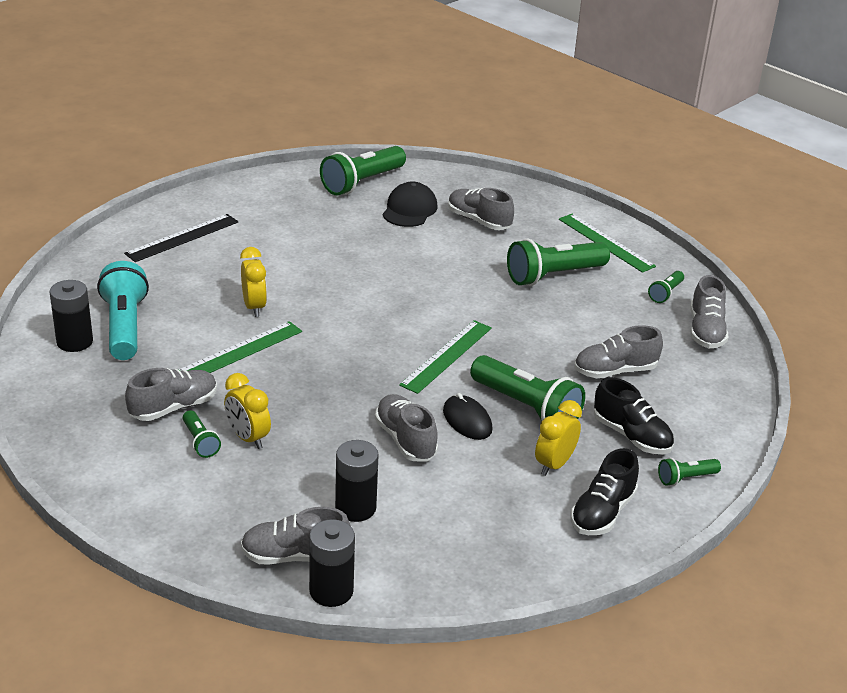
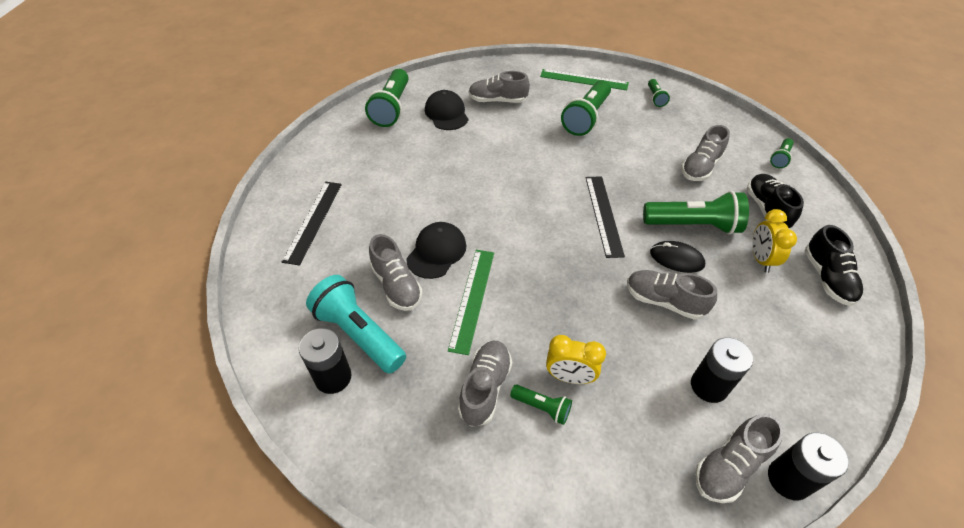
camera: 35 degrees left, 15 degrees up
(254, 307) = (436, 252): yellow clock -> black cap
(446, 356) = (603, 215): green ruler -> black ruler
(631, 436) = (766, 209): black shoe -> black shoe turned 105 degrees counterclockwise
(686, 478) = (827, 221): green flashlight -> green flashlight (780, 158)
(705, 331) = (705, 112): grey shoe -> grey shoe (396, 285)

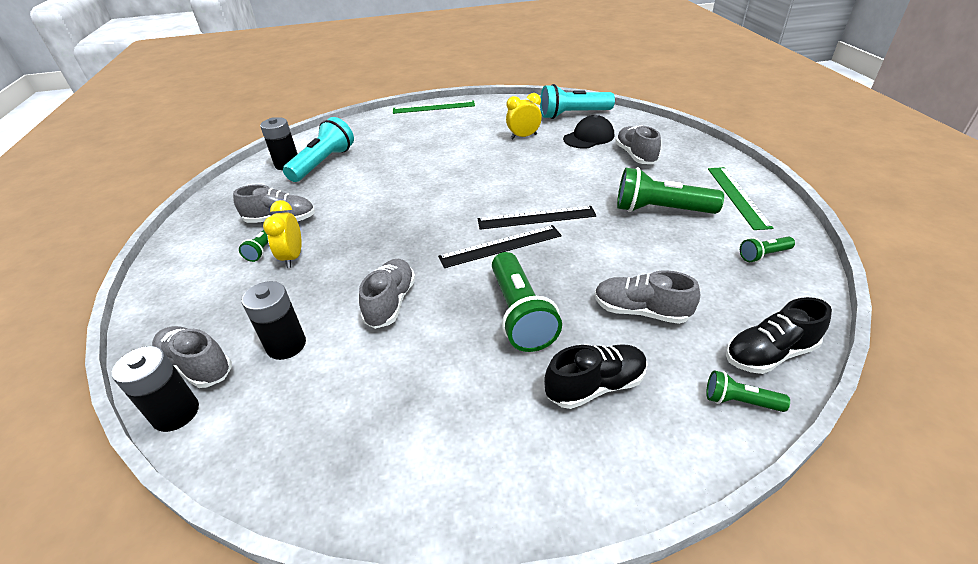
camera: 75 degrees right, 10 degrees down
(313, 221) = (421, 122): black ruler -> black ruler (536, 218)
(392, 108) = (573, 115): green flashlight -> turquoise flashlight
(396, 285) = (370, 165): grey shoe -> none
(436, 252) = (410, 172): black cap -> none
(472, 299) = (365, 197): green ruler -> green ruler (434, 107)
(676, 259) = (457, 306): black mouse -> none
(760, 259) = (487, 382): yellow clock -> yellow clock (523, 137)
(827, 278) = (480, 461): black shoe -> black shoe (769, 354)

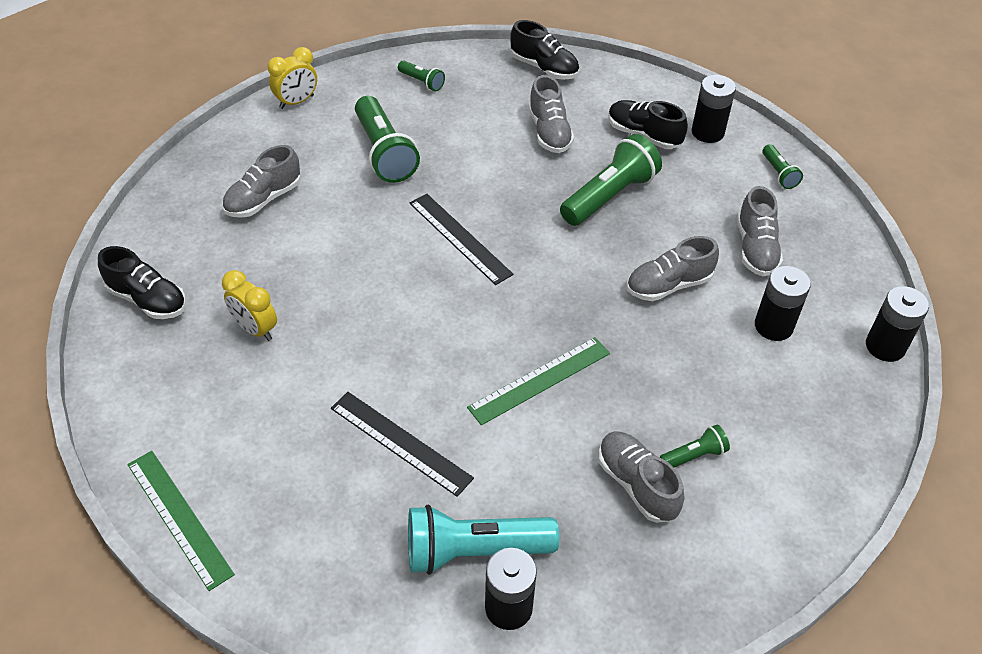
camera: 125 degrees left, 10 degrees up
(197, 366) = (848, 372): grey shoe -> grey shoe (755, 248)
(293, 257) = (682, 412): yellow clock -> yellow clock (296, 102)
(500, 246) = (529, 245): black ruler -> black ruler (400, 442)
(565, 457) = (707, 132): none -> black battery
(573, 115) = (148, 300): turquoise flashlight -> black shoe
(589, 137) = (226, 257): black cap -> none
(737, 196) = (324, 108): green ruler -> green ruler (540, 380)
(740, 401) = (599, 74): green flashlight -> green flashlight (779, 173)

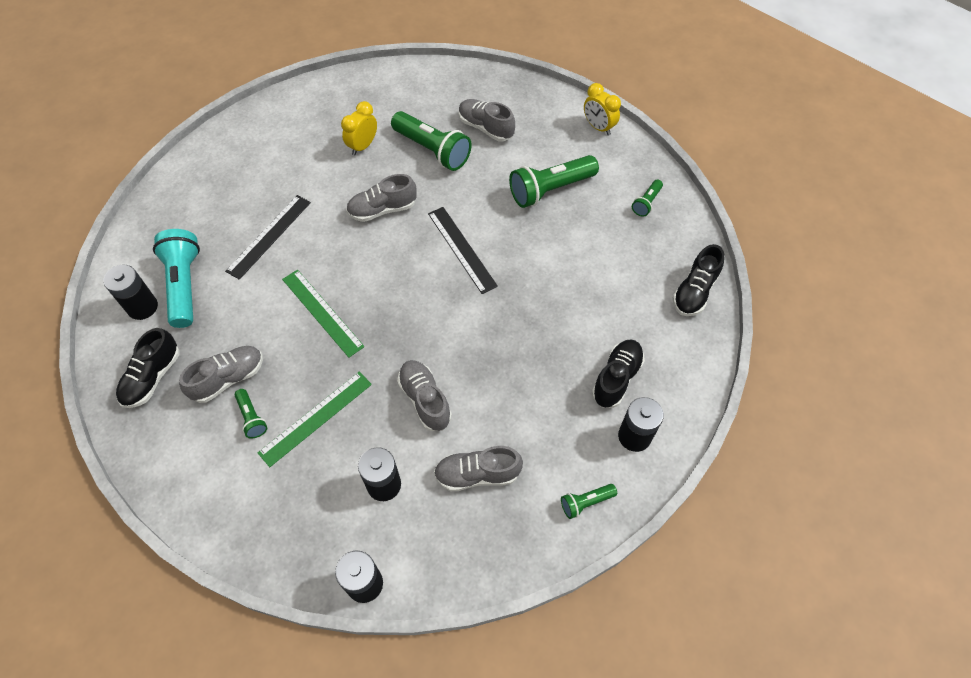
camera: 85 degrees right, 10 degrees up
(148, 300) = (385, 89): black shoe -> black shoe (152, 377)
(179, 518) = (220, 139): green ruler -> green ruler (316, 418)
(460, 238) = (462, 249): black ruler -> black ruler turned 75 degrees counterclockwise
(549, 132) = (602, 301): grey shoe -> grey shoe (382, 209)
(609, 196) = (527, 352): green flashlight -> green flashlight (432, 150)

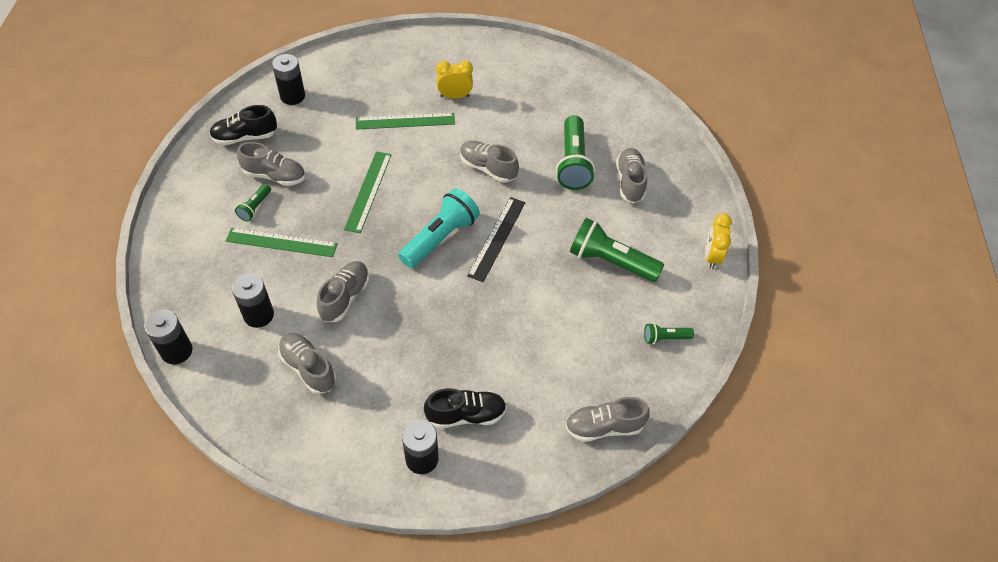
camera: 50 degrees right, 5 degrees down
(184, 285) = (327, 105): turquoise flashlight -> turquoise flashlight (440, 238)
(269, 236) = (405, 121): black ruler -> green ruler
(363, 146) = (534, 120): yellow clock -> yellow clock (454, 96)
(586, 502) = (336, 456): green flashlight -> none
(694, 291) = (604, 427): black shoe -> grey shoe

